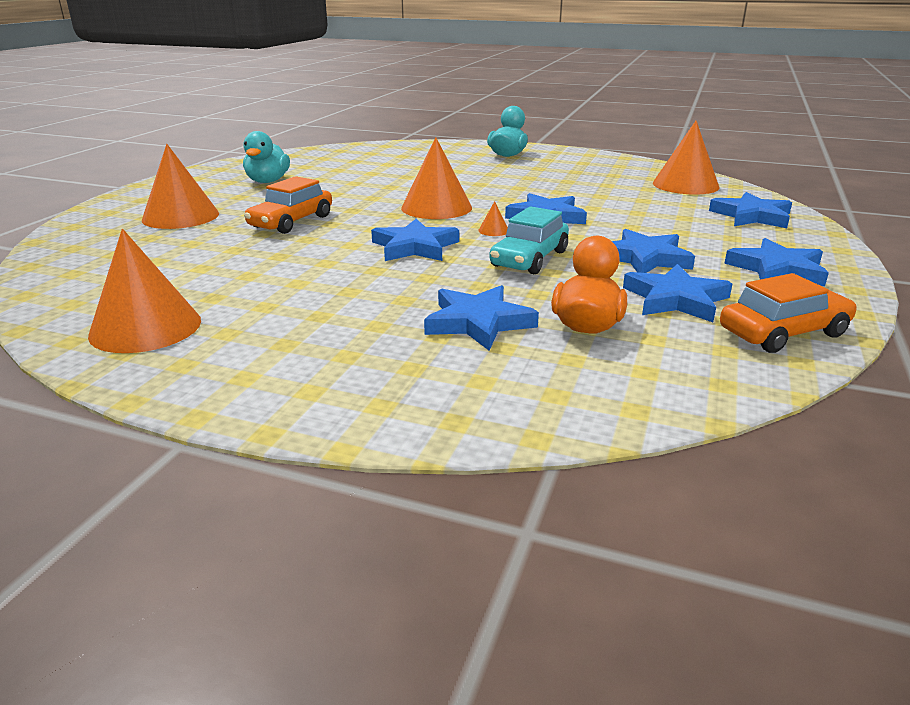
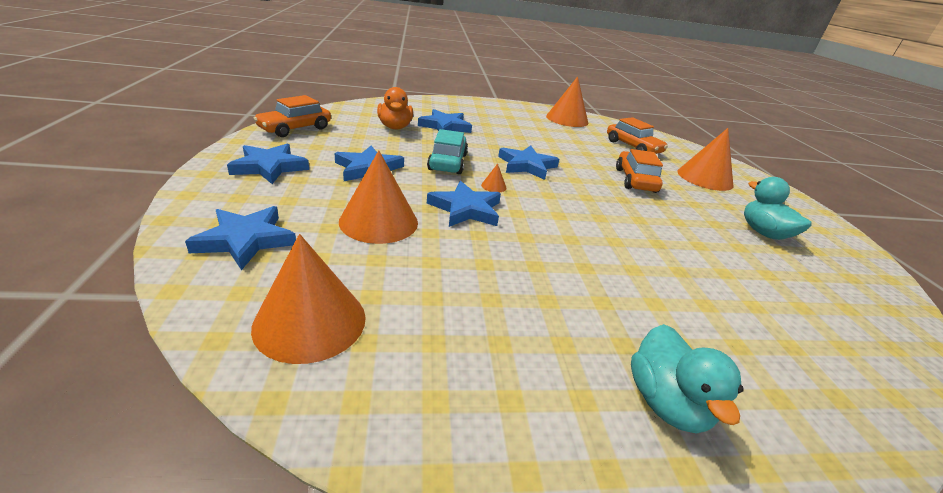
camera: 150 degrees right, 5 degrees up
(166, 259) = (633, 147): none -> orange car
(436, 207) = (568, 211): orange cone -> orange cone (379, 221)
(675, 299) = (349, 142): blue star -> none

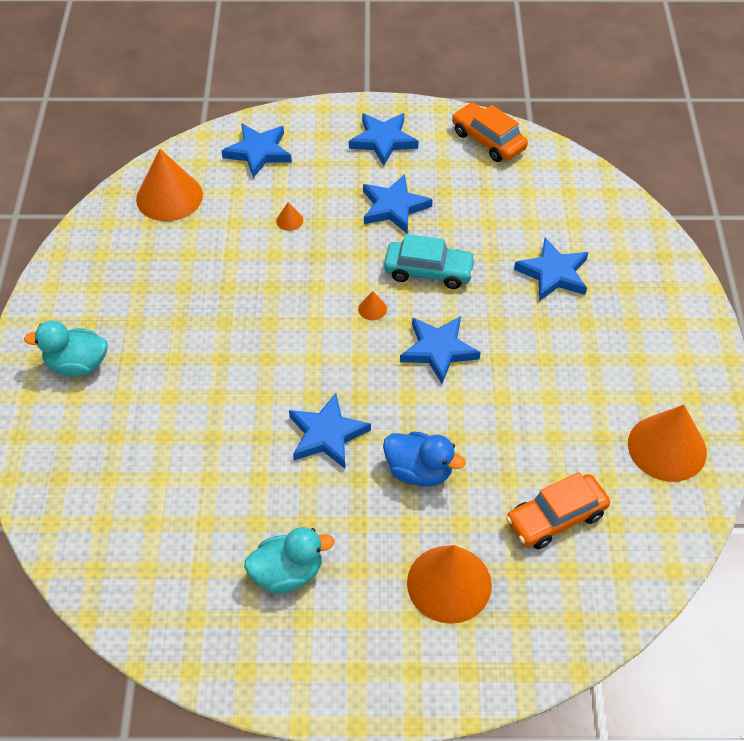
camera: 100 degrees right, 20 degrees up
(379, 221) = (289, 220): orange cone -> orange cone, size x0.40
(395, 127) = (528, 222): orange duck -> none
(466, 209) = (318, 281): blue star -> blue star (327, 435)
(635, 180) = (419, 471): orange car -> blue duck

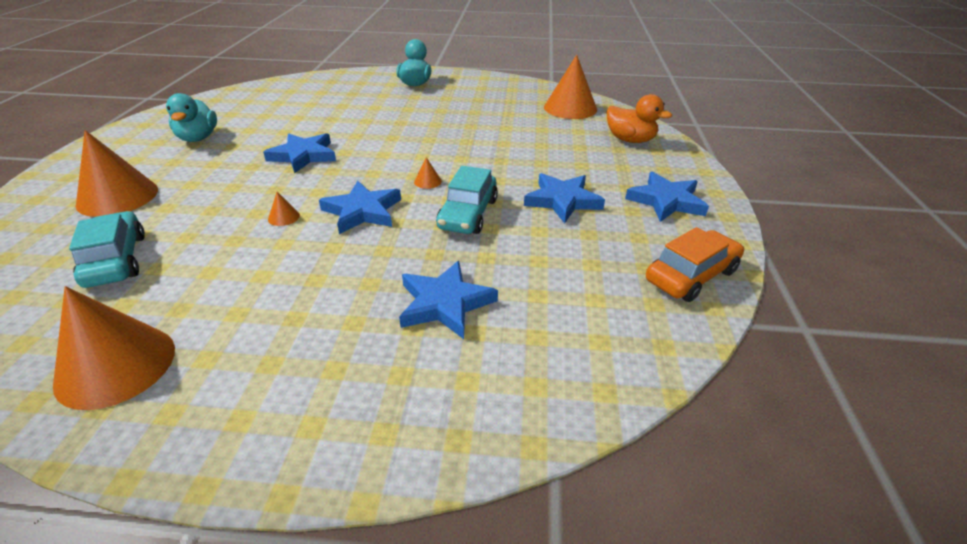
camera: 95 degrees right, 15 degrees down
(258, 152) = (630, 140): blue star -> orange duck
(289, 220) = (543, 150): orange cone -> orange cone (284, 217)
(419, 471) = (235, 191): blue duck -> none
(556, 518) = (115, 260): orange car -> turquoise car

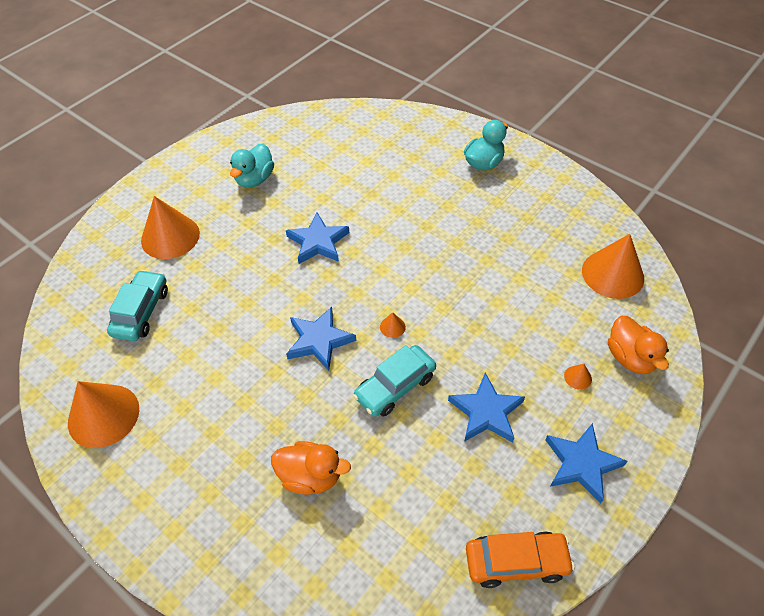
camera: 35 degrees right, 15 degrees up
(284, 217) = (262, 318): orange cone -> orange cone (578, 377)
(445, 303) = (310, 476): blue star -> orange duck

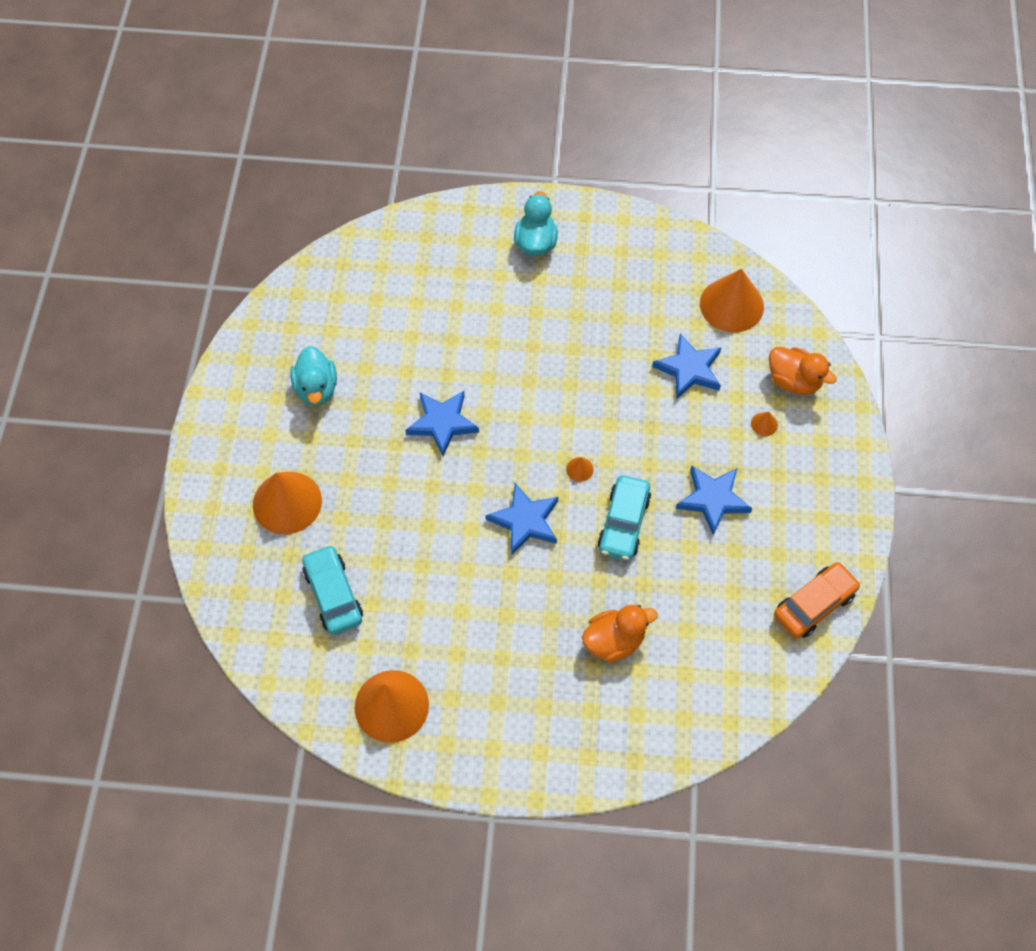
camera: 35 degrees left, 10 degrees up
(581, 464) = (813, 498): blue star -> blue star (689, 369)

